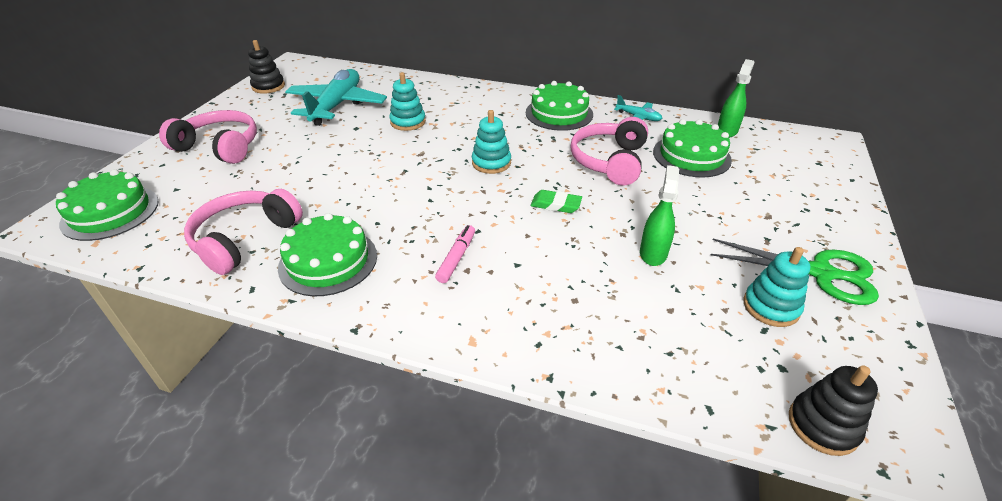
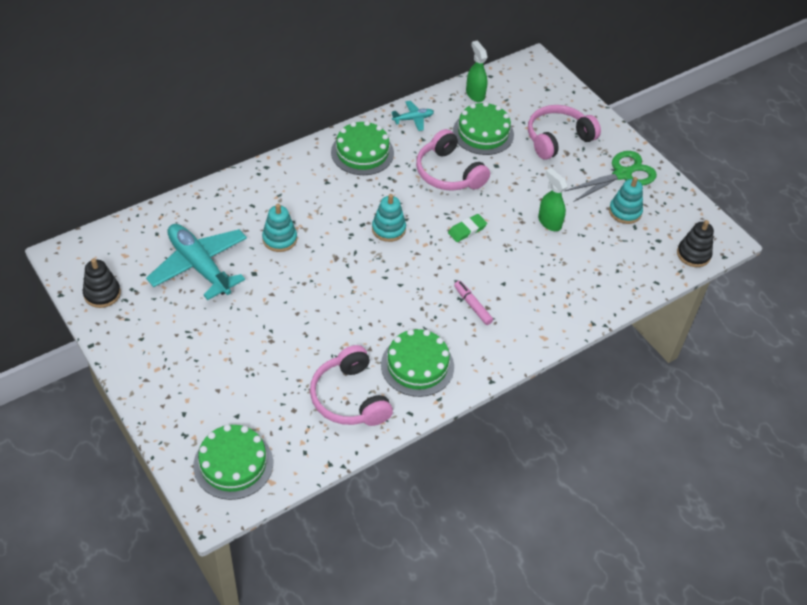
camera: 55 degrees left, 10 degrees up
(220, 147) = (193, 368): pink headphones -> pink headphones (557, 139)

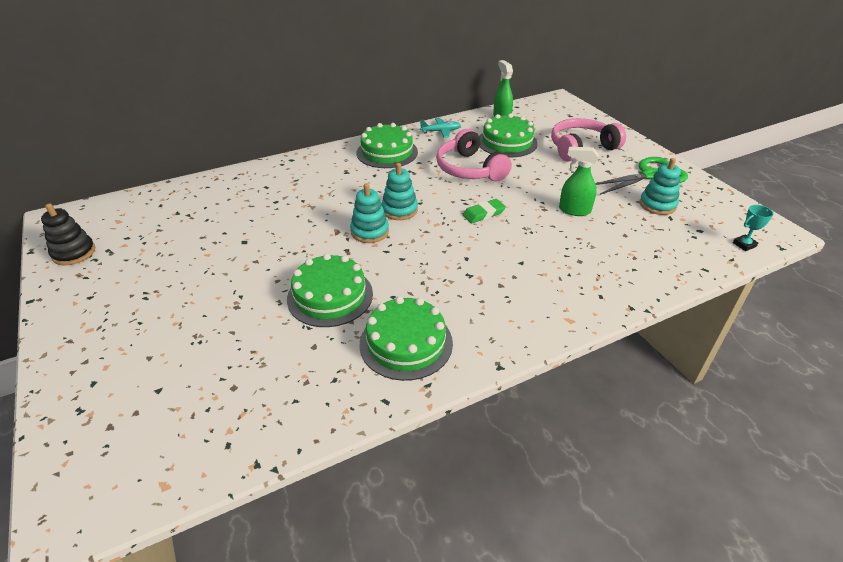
camera: 10 degrees right, 10 degrees down
(199, 266) = (189, 233): turquoise plane -> none
(233, 464) = (123, 455): green cake -> green cake (330, 296)
(279, 239) = (283, 214): turquoise stacking toy -> turquoise stacking toy (370, 232)
(350, 398) = (310, 376): pink headphones -> none
(472, 305) = (483, 282): pink marker -> none
(549, 222) = (574, 210): green spray bottle -> green spray bottle turned 45 degrees counterclockwise
(693, 254) = (744, 244): black stacking toy -> turquoise trophy

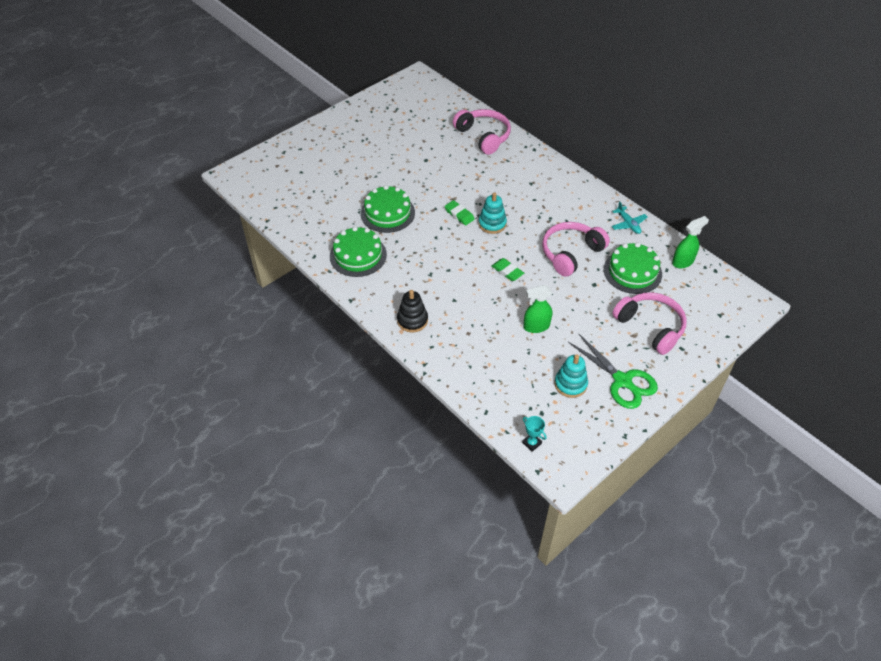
camera: 75 degrees right, 10 degrees up
(74, 253) = (389, 97): black stacking toy -> black stacking toy (412, 320)
(238, 188) = (483, 136): none -> pink headphones
(370, 232) = (459, 214): turquoise stacking toy -> green eraser
(387, 152) = (572, 198): green cake -> none
(574, 210) = (536, 326): green spray bottle -> green spray bottle turned 105 degrees counterclockwise

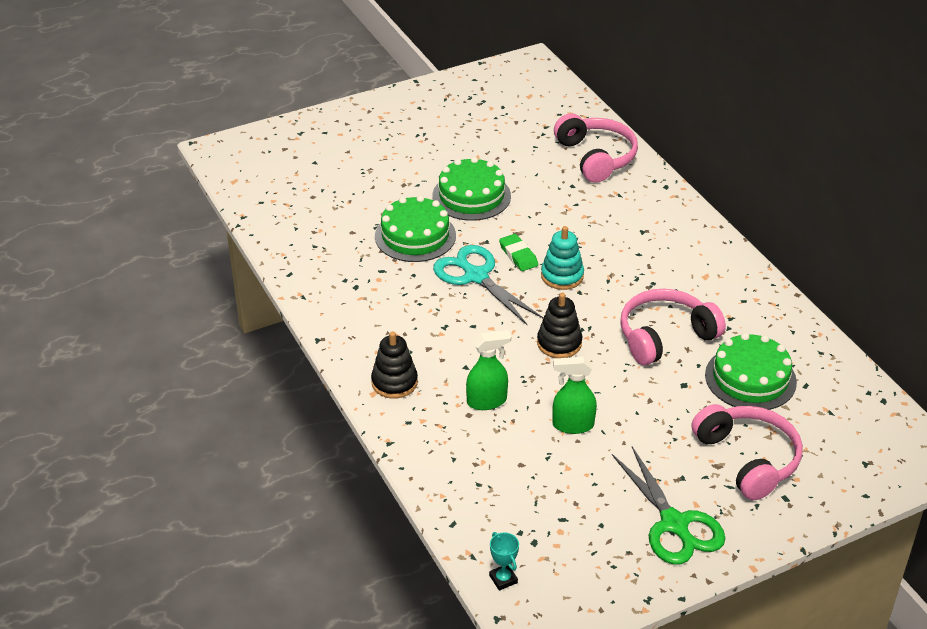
camera: 15 degrees right, 10 degrees down
(358, 255) = (351, 284): green cake -> green cake (471, 196)
(437, 234) = (476, 276): none -> turquoise scissors
(507, 271) = (559, 343): green eraser -> black stacking toy
(570, 384) = (593, 512): turquoise stacking toy -> none
(628, 224) = (770, 312): turquoise plane -> none
(683, 262) = (836, 379): green spray bottle -> green spray bottle (487, 401)

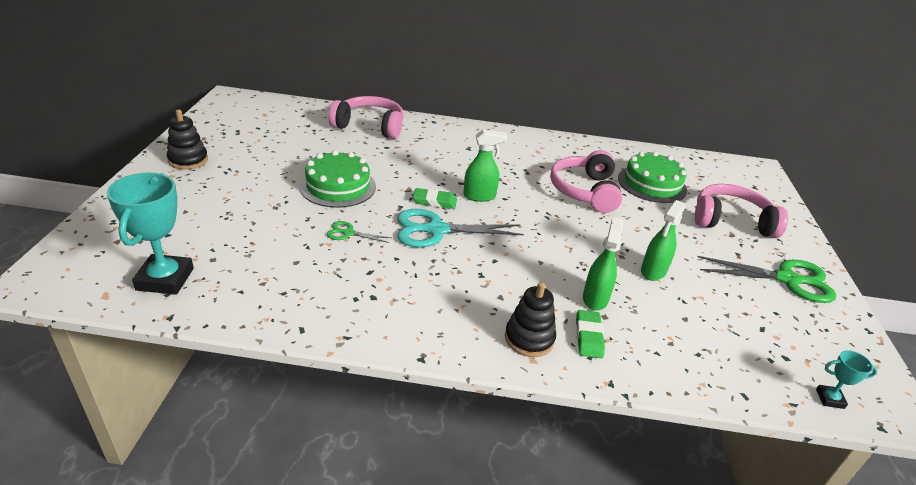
camera: 60 degrees left, 5 degrees down
(272, 192) = (165, 279): none -> turquoise trophy
(415, 236) = (348, 233): green cake -> green scissors
(431, 413) = (588, 337): none -> green eraser
(559, 343) = (554, 233): black stacking toy -> black stacking toy (188, 160)
(562, 276) = (479, 196): turquoise stacking toy -> green spray bottle

